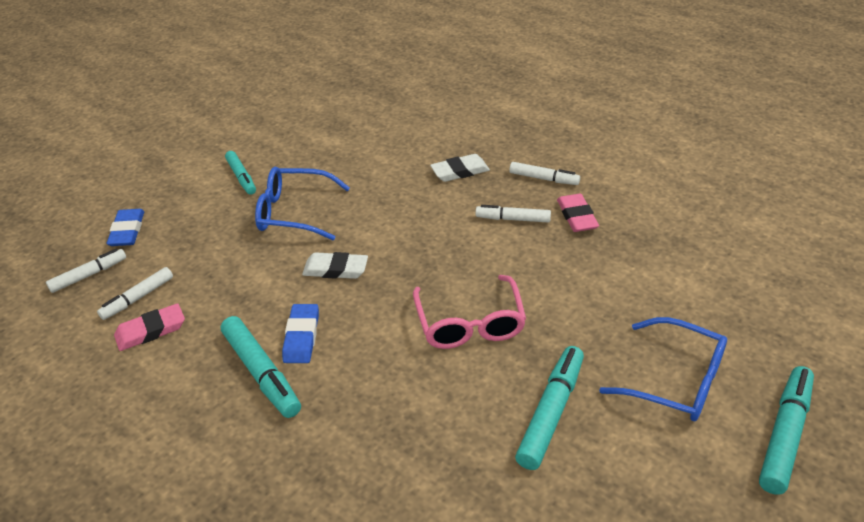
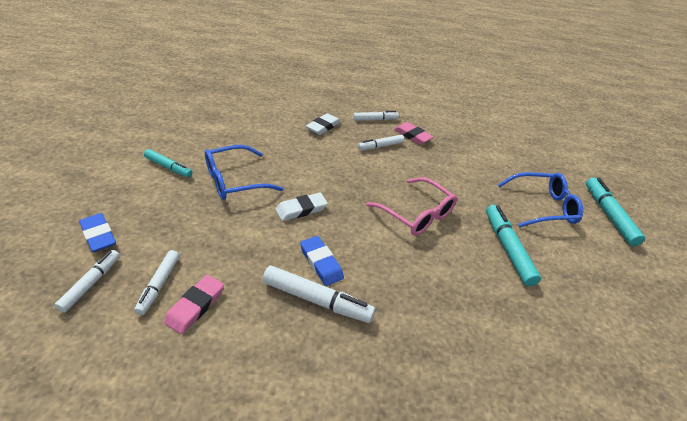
camera: 40 degrees left, 0 degrees up
(261, 373) = (317, 300): turquoise marker -> white marker

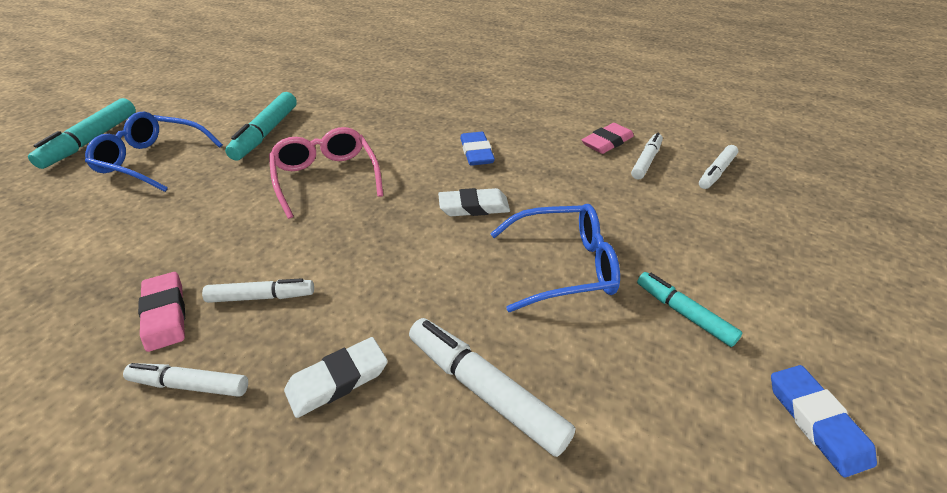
camera: 155 degrees left, 0 degrees up
(98, 235) = (738, 217): blue eraser -> blue eraser (816, 422)
(317, 300) = (494, 129): white marker -> white marker (484, 390)

